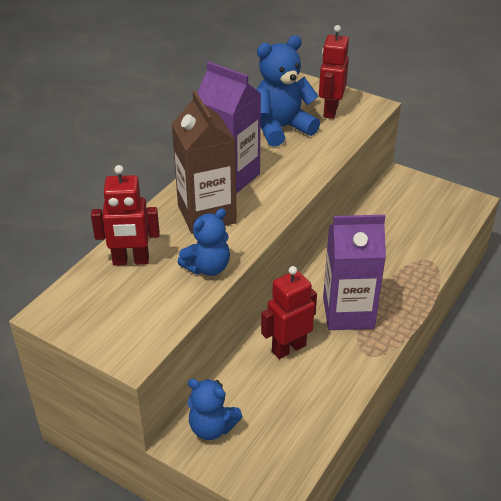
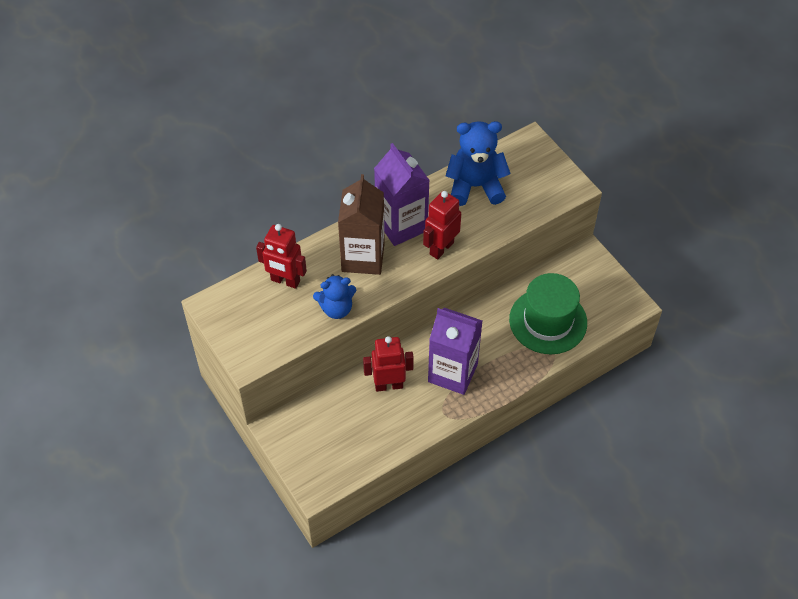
camera: 25 degrees right, 15 degrees up
(212, 427) = (299, 426): blue teddy bear -> none
(330, 111) = (530, 180): red robot -> red robot (441, 248)
(407, 238) = (548, 321): none -> green hat

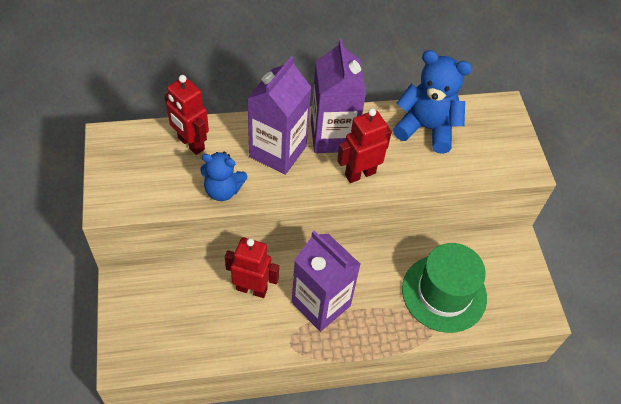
camera: 20 degrees right, 0 degrees up
(363, 257) = (278, 151): brown carton -> purple carton

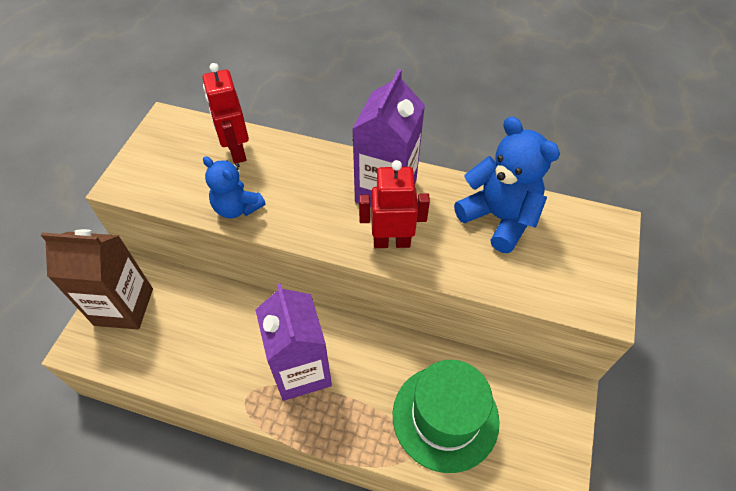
camera: 30 degrees right, 0 degrees up
(140, 315) = (124, 307): none -> brown carton
(252, 289) = (242, 324): red robot -> none
(278, 151) = (317, 188): purple carton -> none

